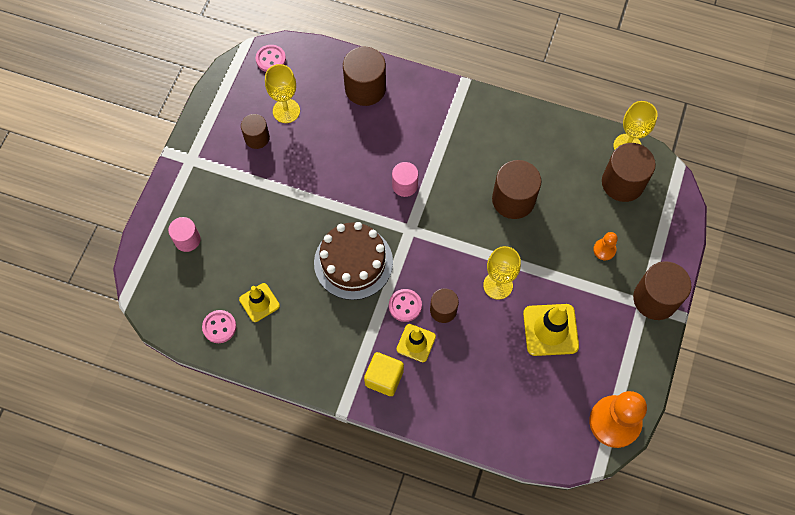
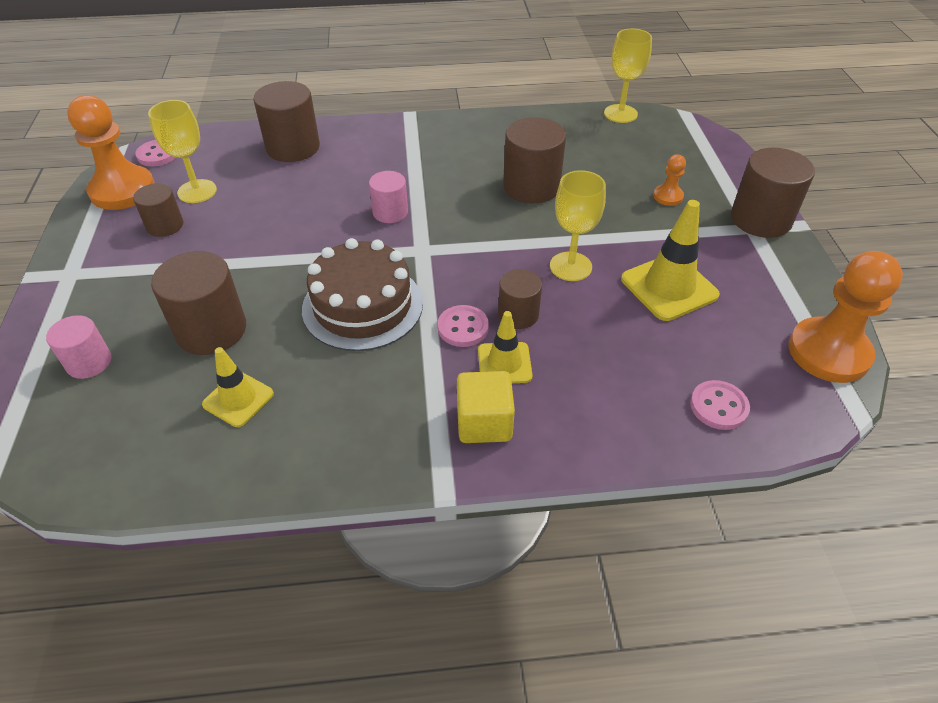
camera: 25 degrees left, 20 degrees down
(219, 327) = (180, 455): pink button -> pink button (718, 406)
(239, 90) = (122, 190): none -> orange pawn
(622, 183) = (640, 140): brown cylinder -> brown cylinder (211, 329)

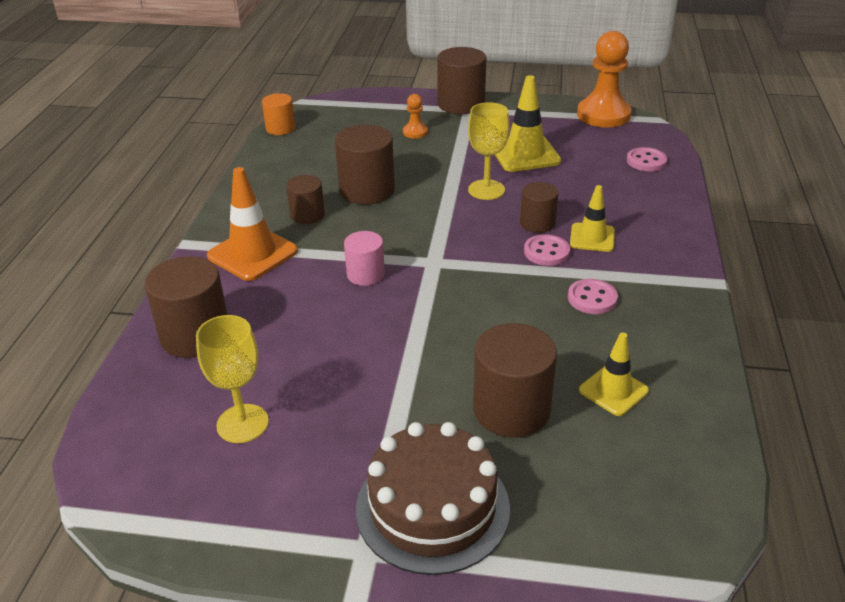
camera: 75 degrees left, 10 degrees down
(89, 362) = (542, 513): pink cylinder -> none
(122, 190) = (195, 503): orange pawn -> none
(158, 155) = (123, 467): pink button -> pink button (592, 298)
(165, 225) = (303, 453): brown cylinder -> brown cylinder (307, 215)
(362, 306) = (503, 304): brown cake -> brown cake (432, 507)
(404, 147) = (252, 253): none -> orange traffic cone
(484, 423) = (653, 256): yellow cube -> none
(620, 114) = (280, 128): yellow goblet -> orange cylinder

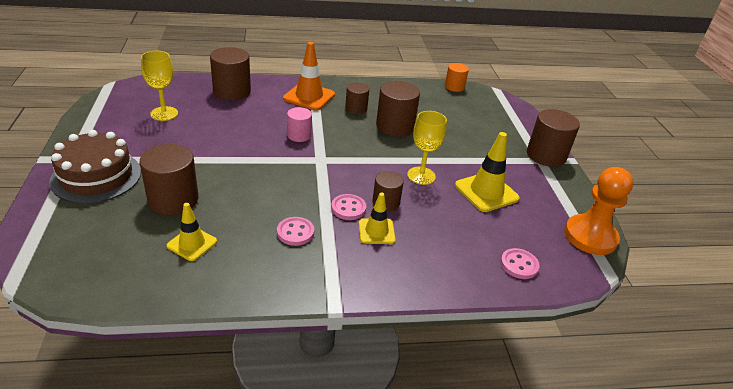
camera: 70 degrees right, 0 degrees up
(415, 132) = (485, 138): orange pawn -> none

